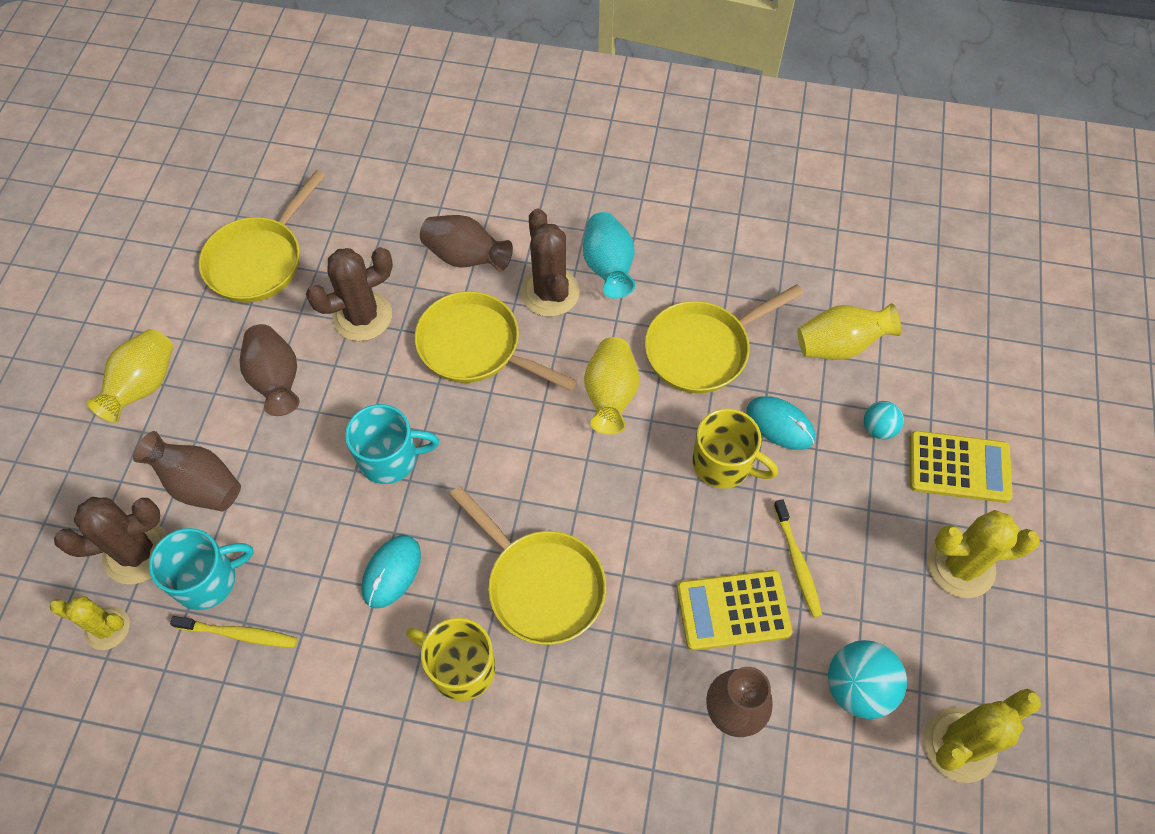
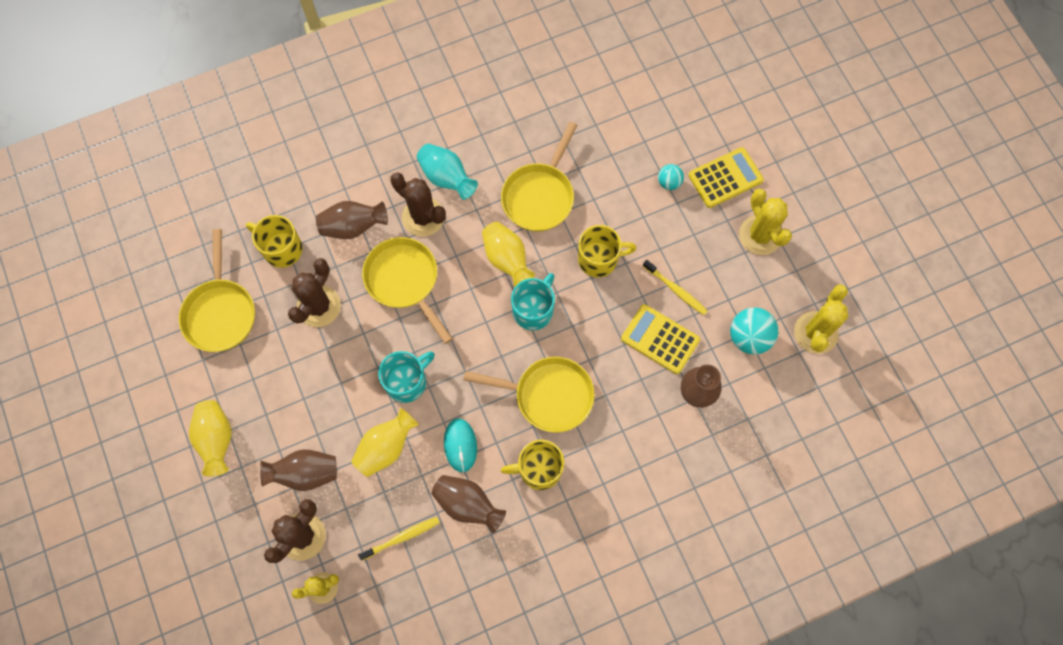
camera: 35 degrees left, 10 degrees up
(207, 580) = (357, 522): turquoise mug -> turquoise mug (533, 310)
(276, 380) = (298, 381): brown vase -> brown vase (467, 504)
(373, 235) = (281, 249): none -> yellow mug
(475, 347) = (404, 281): yellow pan -> yellow pan turned 60 degrees clockwise
(733, 610) = (660, 339): yellow calculator -> yellow calculator turned 75 degrees clockwise
(780, 424) = (614, 215): turquoise mouse -> none
(839, 345) = (615, 144): yellow vase -> yellow vase (386, 447)
(961, 566) = (760, 235): yellow cactus -> yellow cactus turned 75 degrees counterclockwise

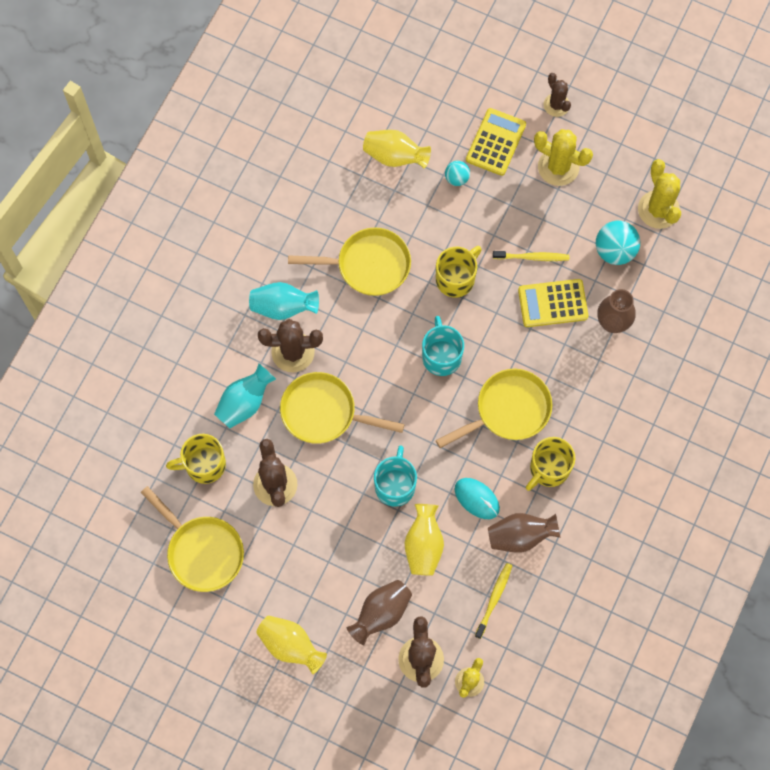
camera: 40 degrees left, 0 degrees up
(353, 227) = (245, 403): brown vase -> turquoise vase
(507, 259) = (387, 334): yellow vase -> yellow vase (395, 156)
(540, 196) = (368, 265): yellow pan -> yellow pan turned 75 degrees counterclockwise
(801, 186) = (556, 105): none -> brown cactus

